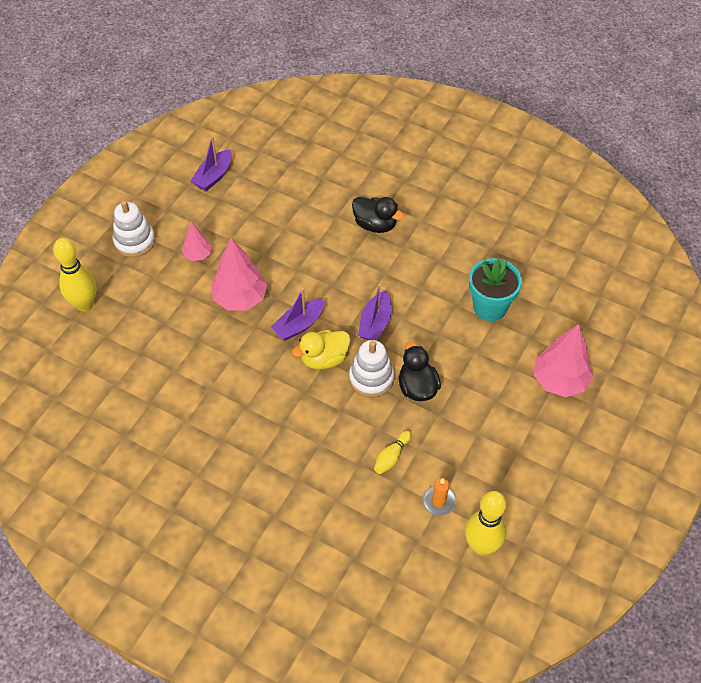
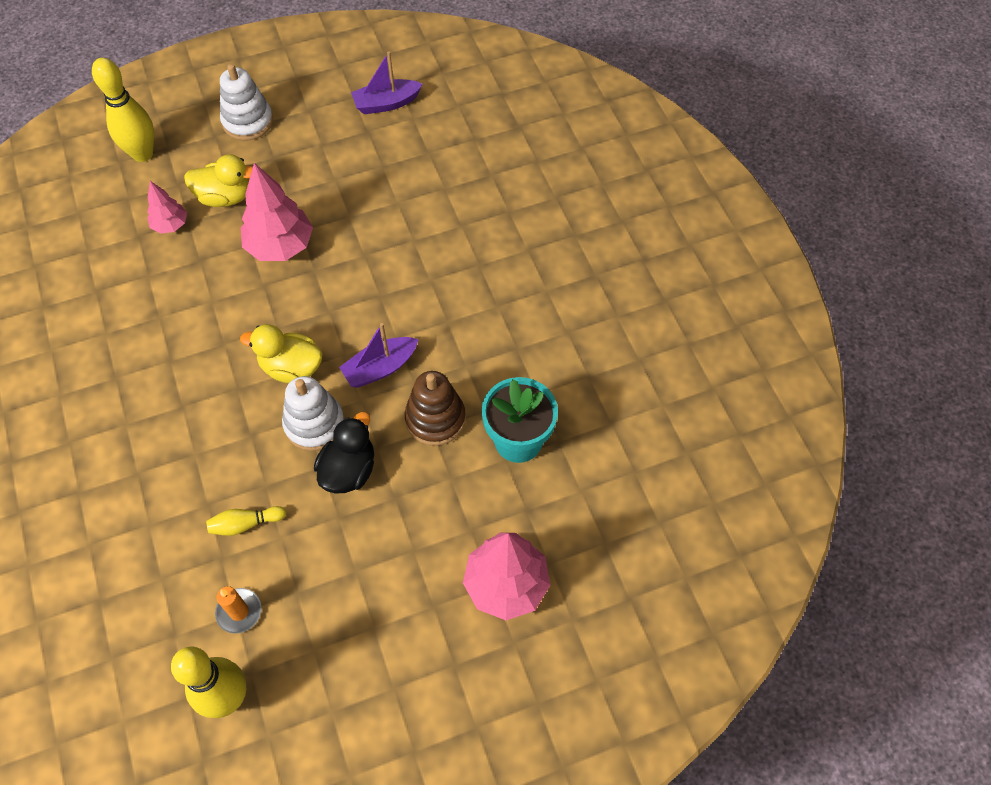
camera: 40 degrees right, 5 degrees up
(172, 294) = (225, 197): none -> yellow duck
(198, 254) = (289, 174): pink tree -> pink tree (170, 225)
(299, 325) = (305, 314): purple boat -> none
(375, 225) = (492, 261): black duck -> none
(434, 327) = (435, 419): none -> brown stacking toy

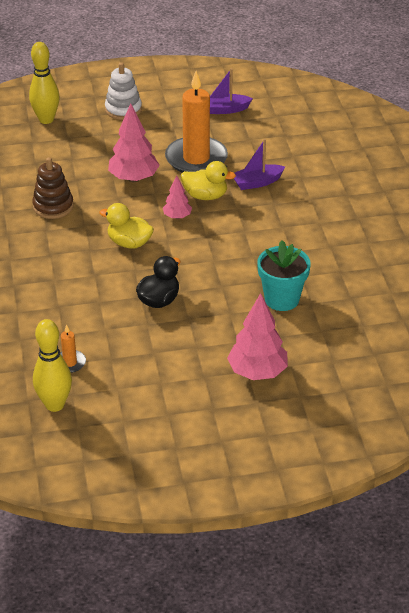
camera: 10 degrees right, 20 degrees down
(170, 225) = (59, 159): pink tree -> pink tree (177, 216)
(225, 197) = (100, 148): yellow duck -> yellow duck (205, 196)
(245, 524) = (82, 319): yellow bowling pin -> none
(314, 424) = (140, 274): white stacking toy -> none
(361, 198) = (196, 159): none -> orange candle
(380, 368) = (192, 250): purple boat -> purple boat (257, 182)
(435, 419) = (225, 281): brown stacking toy -> brown stacking toy (53, 206)

